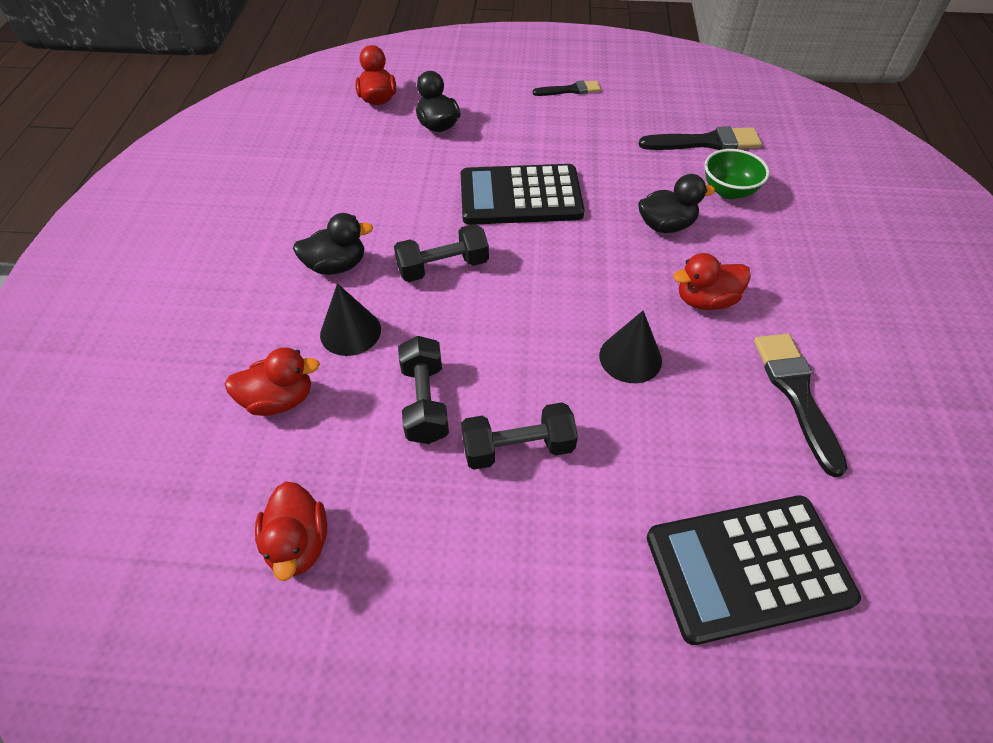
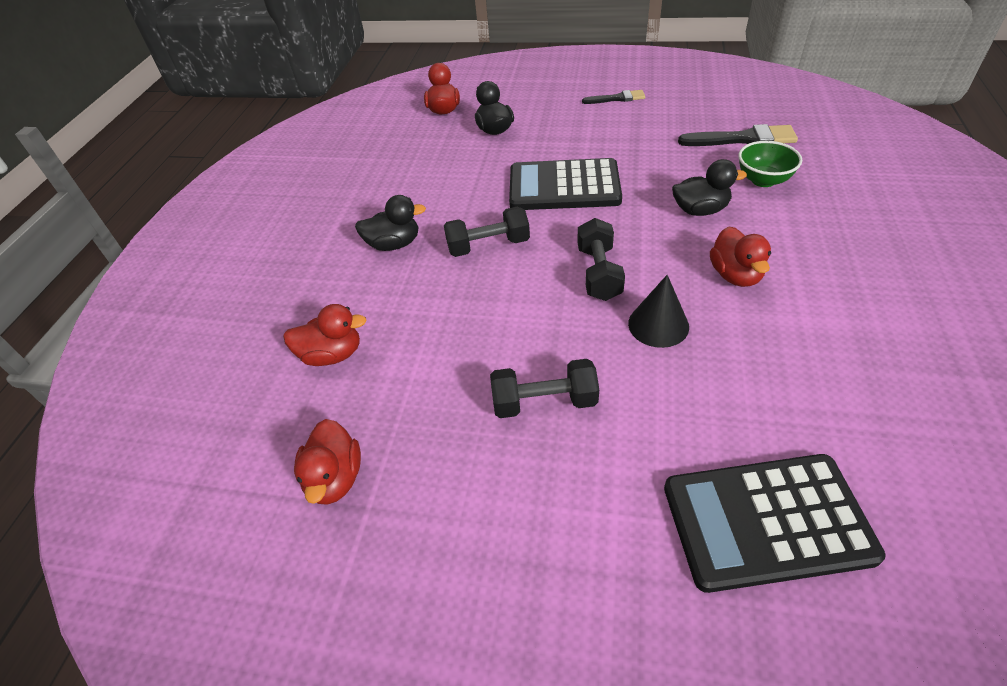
camera: 10 degrees right, 5 degrees down
(350, 332) = (400, 299): black cone -> none
(425, 402) = (461, 359): black dumbbell -> black dumbbell (599, 273)
(705, 300) = (735, 275): red duck -> red duck turned 90 degrees counterclockwise
(796, 394) = (823, 360): black brush -> none

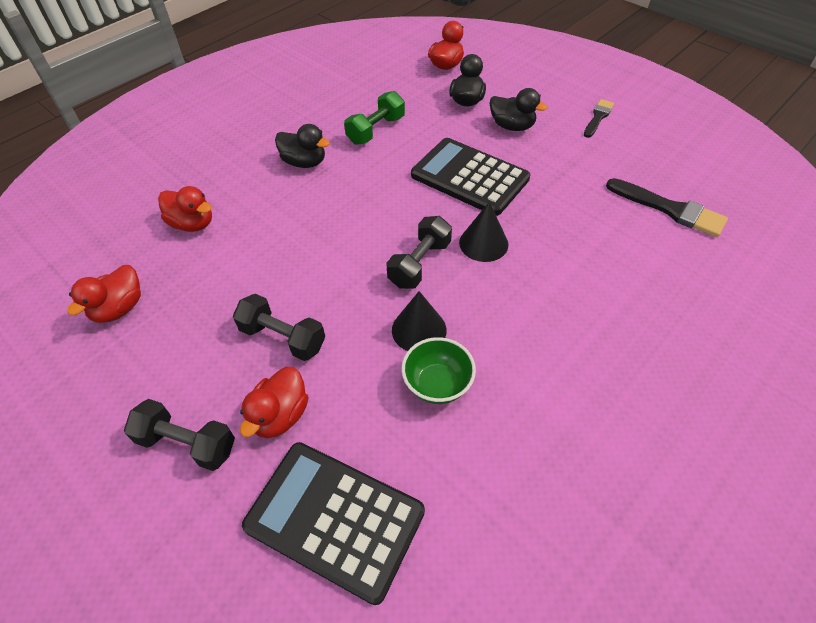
camera: 30 degrees right, 5 degrees up
(436, 187) = (376, 130): none -> green dumbbell
(488, 246) = (365, 198): black dumbbell -> black dumbbell (187, 443)
(617, 98) = (598, 117): black brush -> black brush turned 90 degrees counterclockwise
(634, 230) = (483, 243): none -> black cone
(700, 210) = (556, 255): black duck -> black duck (512, 126)
(735, 275) = (522, 326): red duck -> red duck (280, 415)
(763, 180) = (643, 257): green bowl -> green bowl (437, 384)

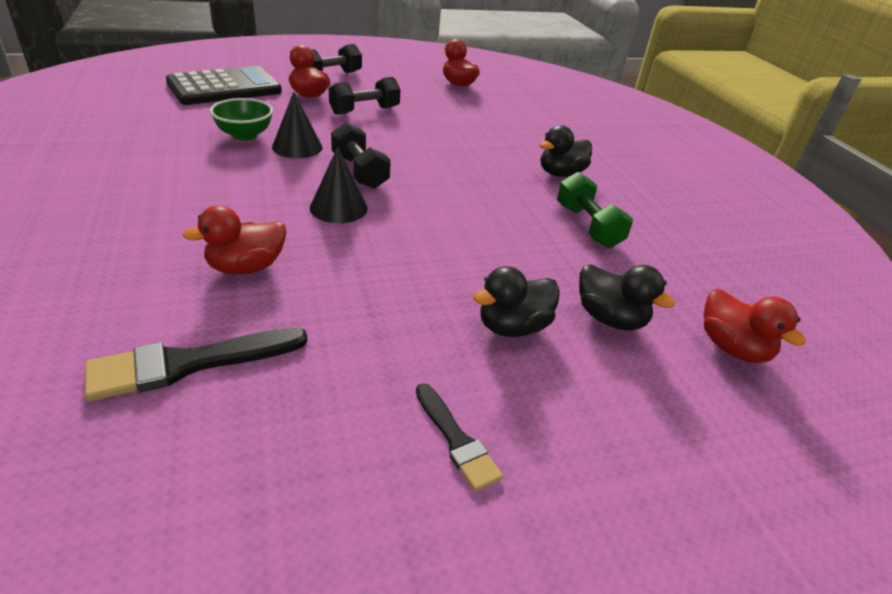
camera: 115 degrees right, 15 degrees down
(192, 224) = (519, 117): red duck -> red duck (246, 267)
(469, 177) = (442, 244): black calculator -> none

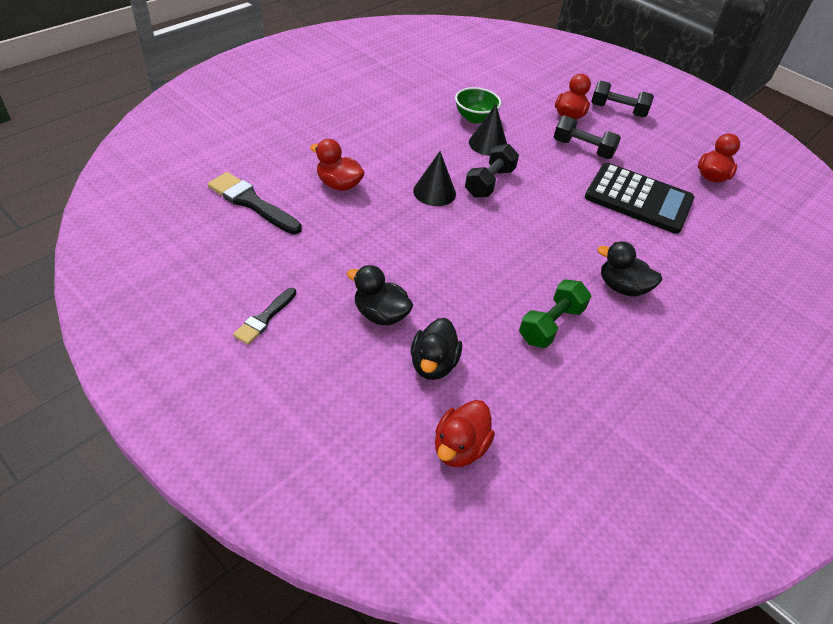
camera: 60 degrees right, 10 degrees up
(224, 87) = (527, 80): black calculator -> black calculator (638, 199)

